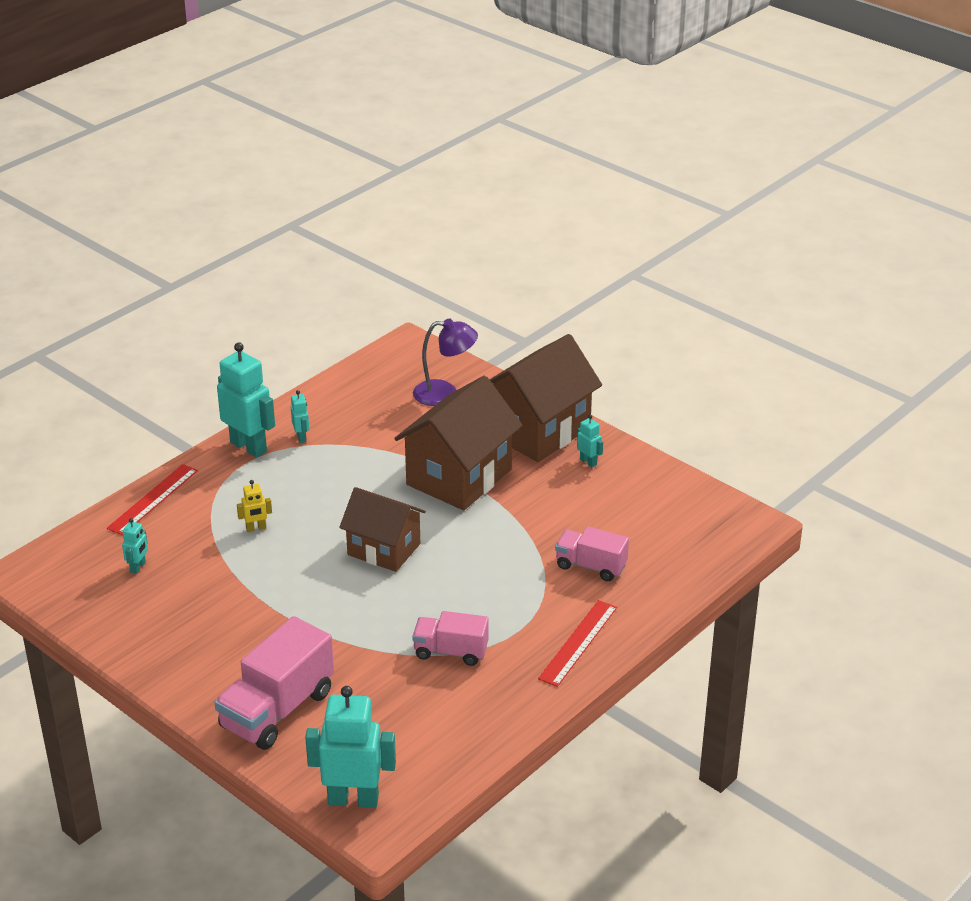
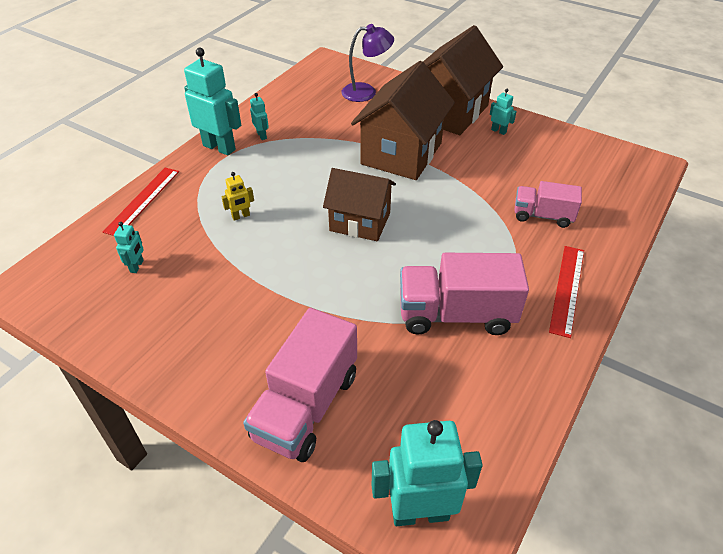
camera: 10 degrees left, 10 degrees up
(450, 652) = (456, 314): pink truck -> pink truck, size x1.66

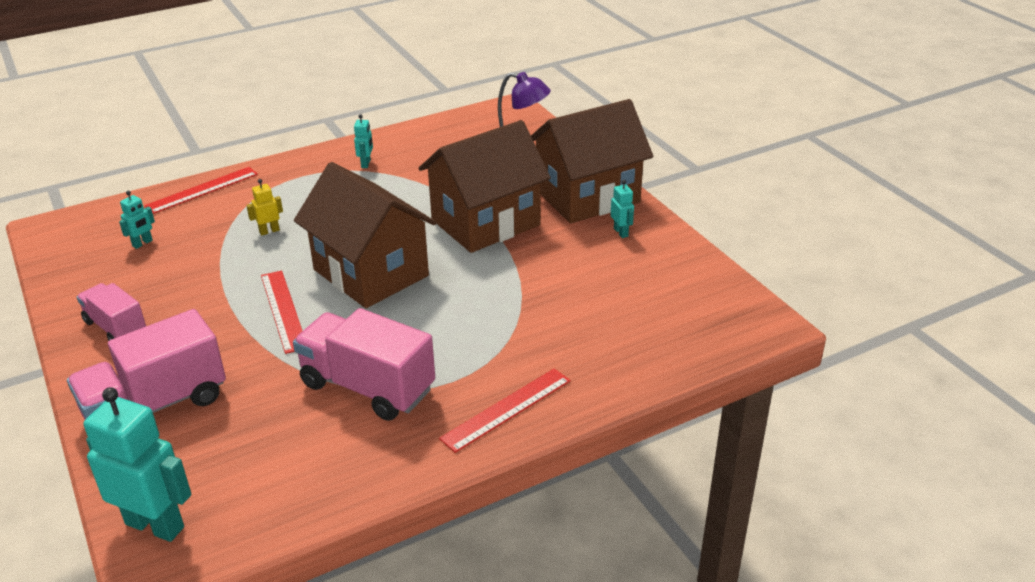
camera: 30 degrees right, 10 degrees down
(219, 147) = (315, 163): turquoise robot -> none
(241, 216) = (269, 231): yellow robot -> yellow robot turned 150 degrees clockwise
(324, 279) = (283, 310): none -> red ruler
(360, 222) = (371, 273): brown house -> brown house, size x1.53
(542, 216) = (566, 332): pink truck -> pink truck (116, 327)

